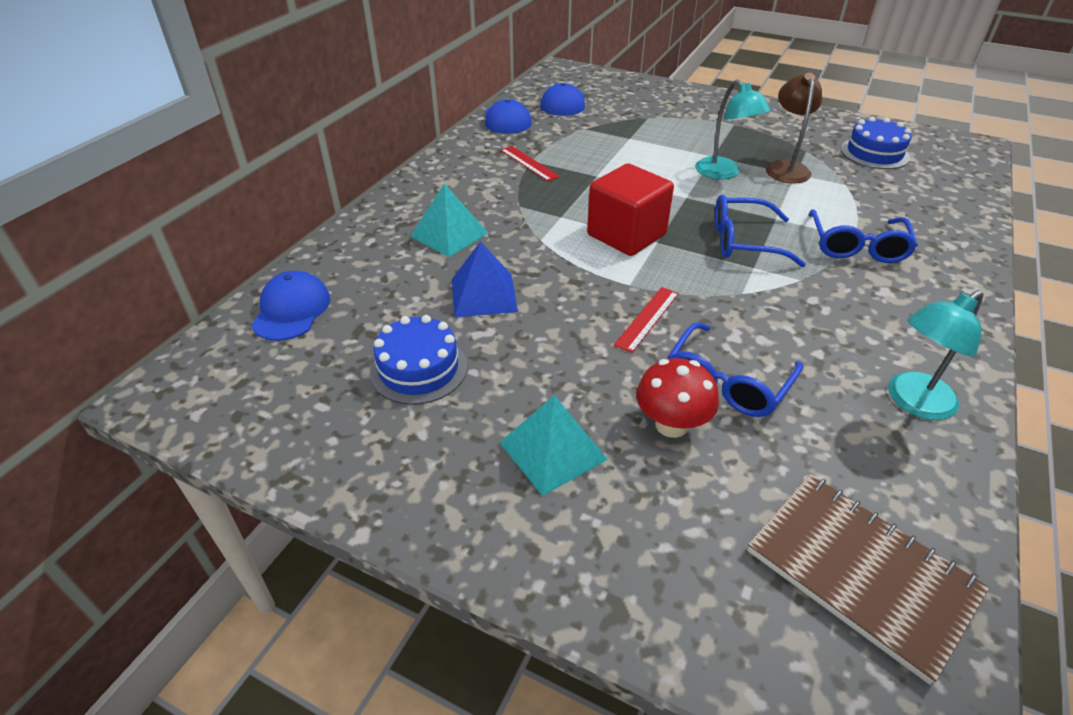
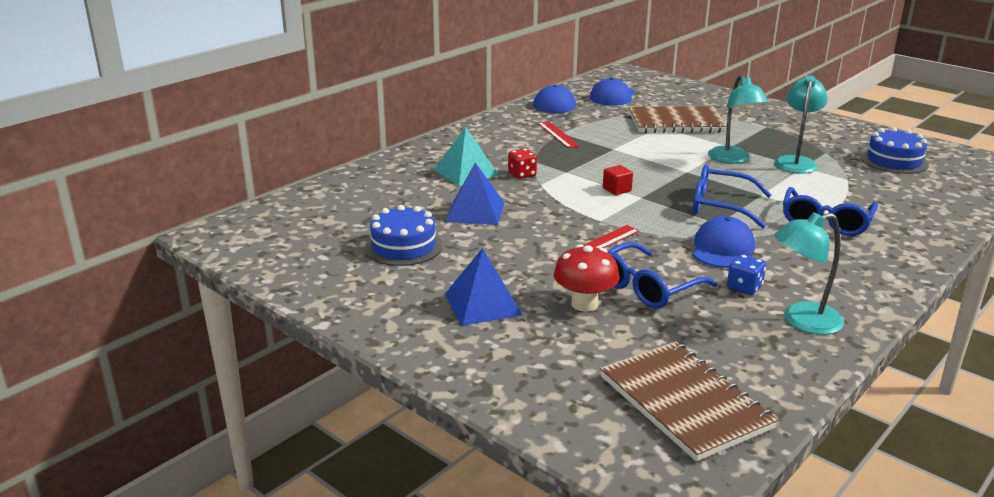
camera: 15 degrees right, 15 degrees down
(291, 310) = (323, 202): blue cap -> blue cap (722, 248)
(514, 228) = (522, 174): none -> red dice
(553, 450) = (483, 304): turquoise pyramid -> blue pyramid
(626, 235) = (617, 190): red cube -> red cube, size x0.41
(643, 131) = (676, 122): none -> brown notebook
(785, 168) = (796, 162): brown lamp -> turquoise lamp
(828, 361) = (744, 287): none -> blue dice

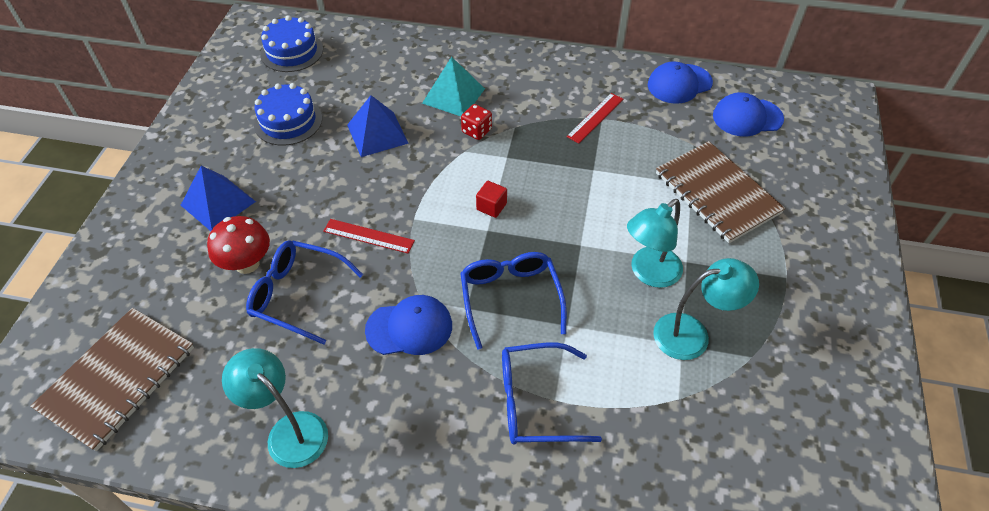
camera: 60 degrees right, 25 degrees up
(744, 287) = (335, 367): blue dice -> none
(894, 161) = (788, 439): blue cake -> blue cake (292, 51)

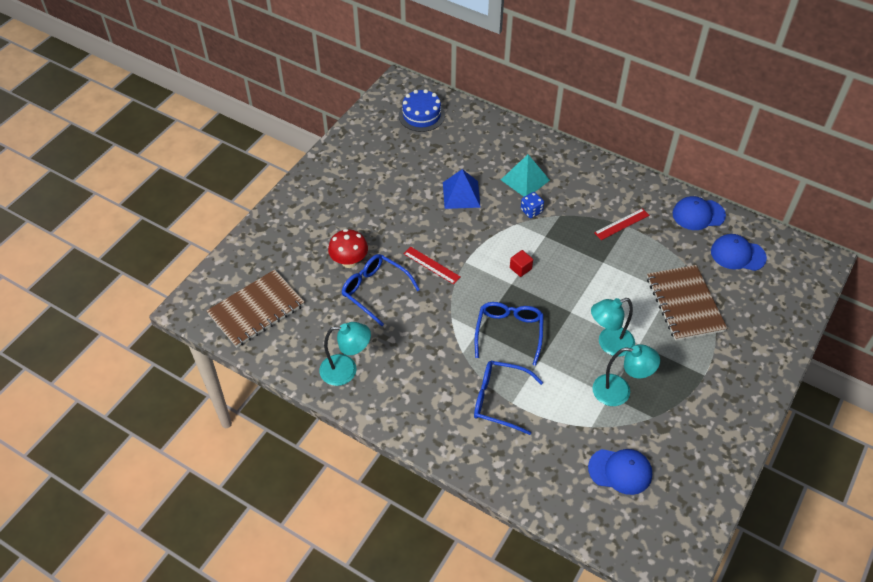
camera: 20 degrees right, 0 degrees up
(218, 203) = (342, 215): blue pyramid -> none
(288, 121) = (403, 169): blue cake -> none
(289, 431) = (346, 370): turquoise lamp -> turquoise lamp turned 120 degrees clockwise
(409, 328) = (437, 332): blue cap -> blue cap (620, 471)
(476, 131) = (531, 211): red dice -> blue dice

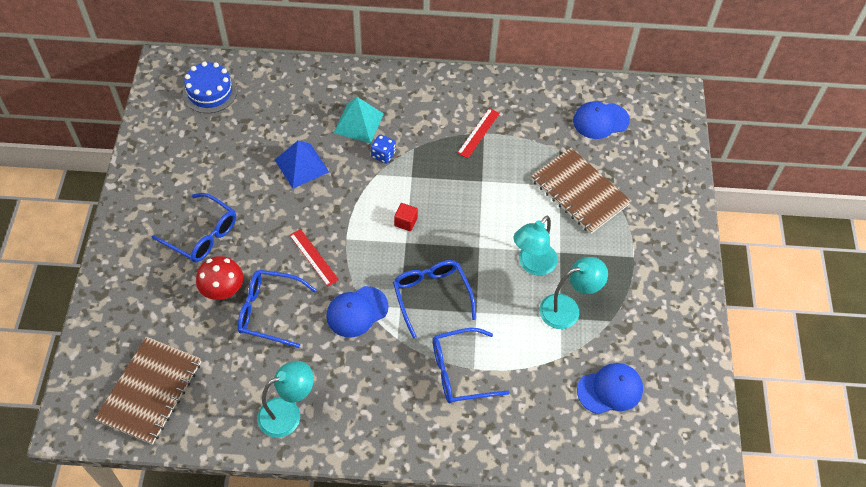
camera: 30 degrees left, 5 degrees up
(357, 215) = (202, 235): none -> blue glasses
(431, 265) = (313, 257): red ruler -> red ruler turned 45 degrees clockwise
(698, 214) = (544, 94): blue cap -> blue cap (357, 312)

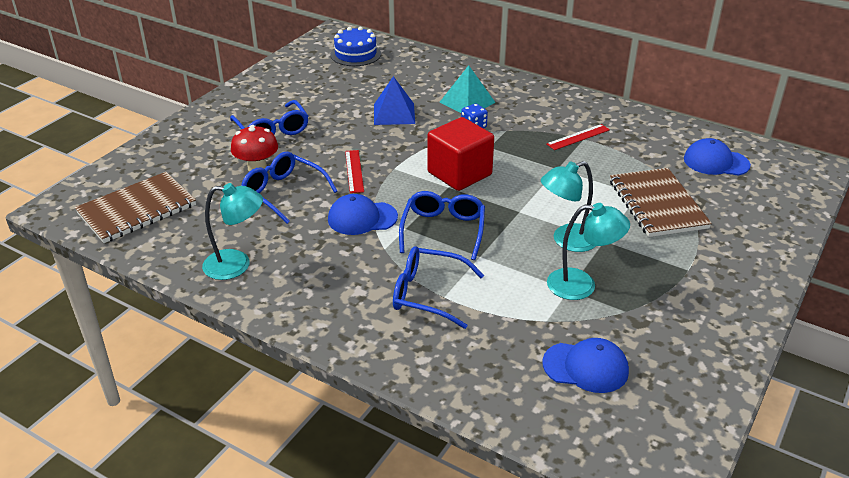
camera: 30 degrees right, 20 degrees down
(406, 222) = (459, 174): red cube -> red cube, size x2.43

